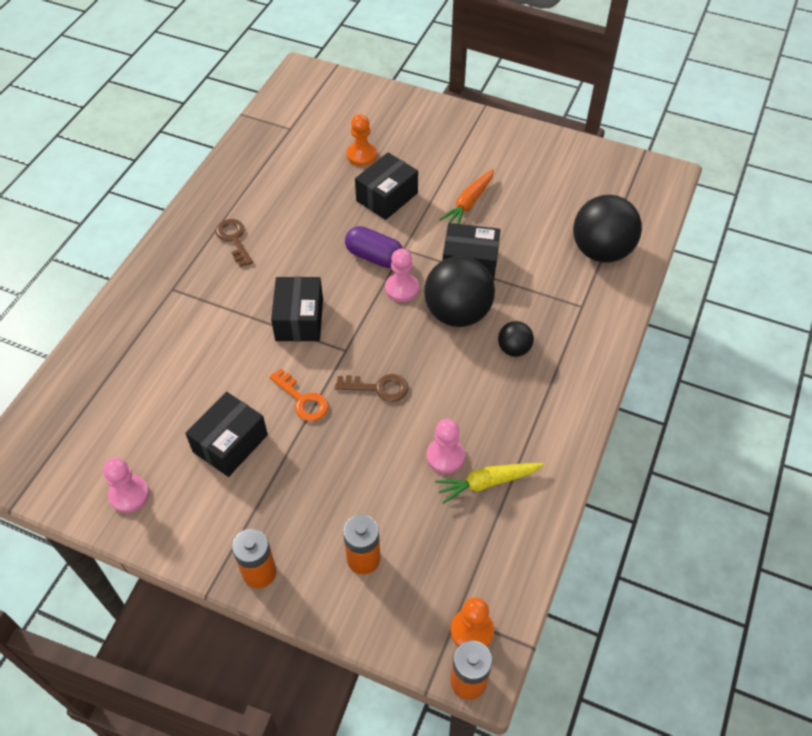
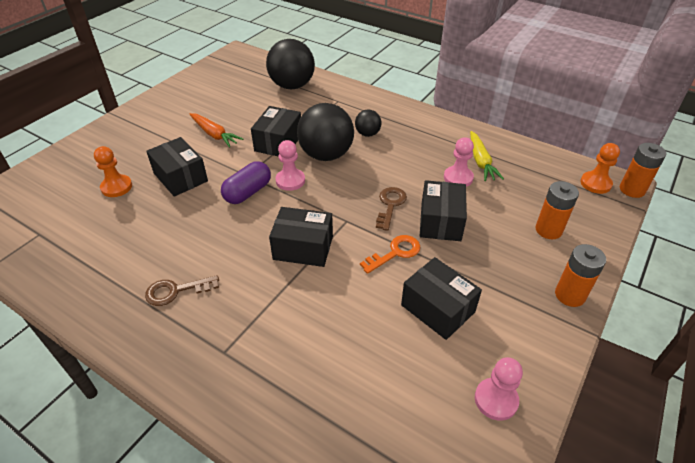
camera: 80 degrees left, 10 degrees down
(359, 440) = (440, 222): none -> black box

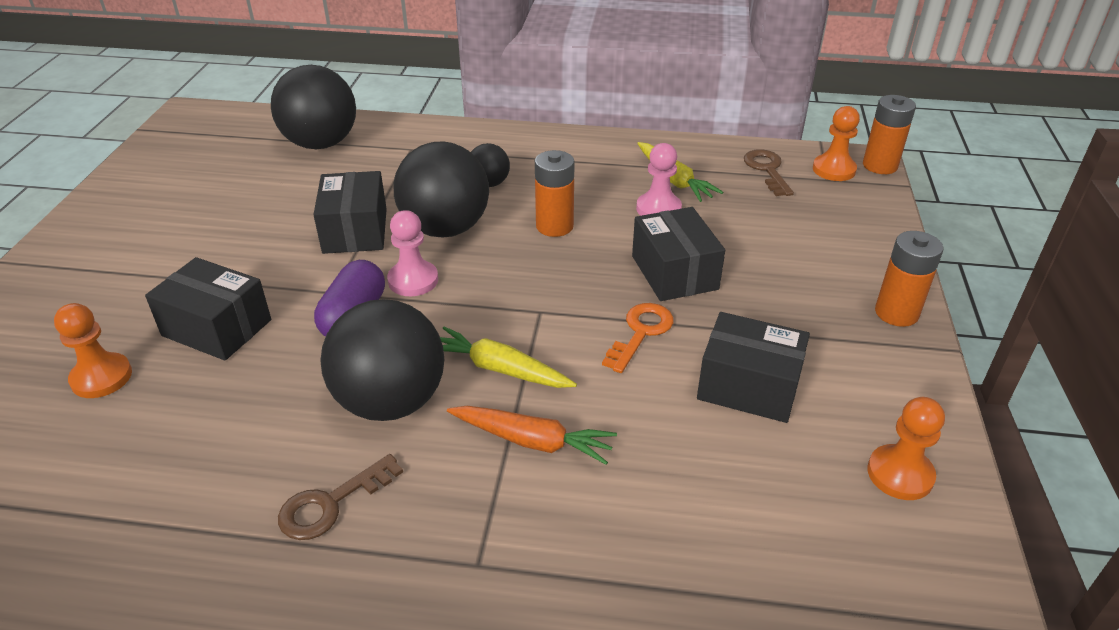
camera: 25 degrees left, 5 degrees down
(214, 134) = (234, 246): orange carrot -> orange carrot (532, 441)
(237, 246) = (391, 402): none -> black ball
(303, 247) = (500, 369): black box -> yellow carrot
(390, 205) = (589, 271): brown key -> brown key (767, 170)
(496, 400) = (900, 474): pink pawn -> orange pawn
(548, 230) = (817, 242): orange battery -> orange battery (554, 226)

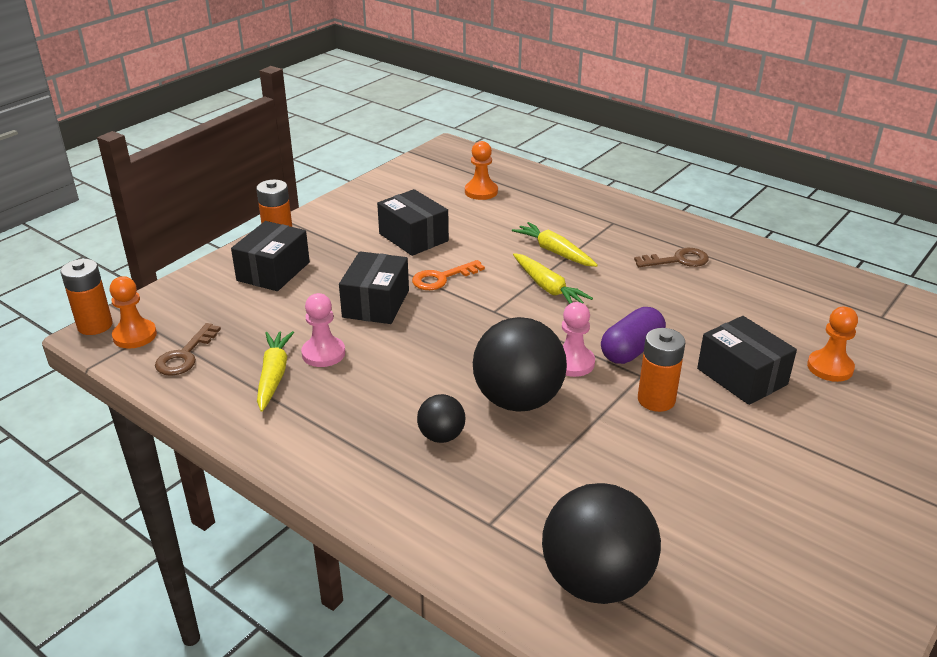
camera: 150 degrees left, 5 degrees down
(355, 231) = (602, 428): black box -> black box (273, 271)
(391, 402) = (626, 292): black ball -> none
(532, 441) = (554, 252): orange carrot -> yellow carrot
(554, 226) = (423, 369): orange battery -> orange battery (656, 400)
(900, 474) = (390, 192): orange pawn -> orange pawn (481, 192)

